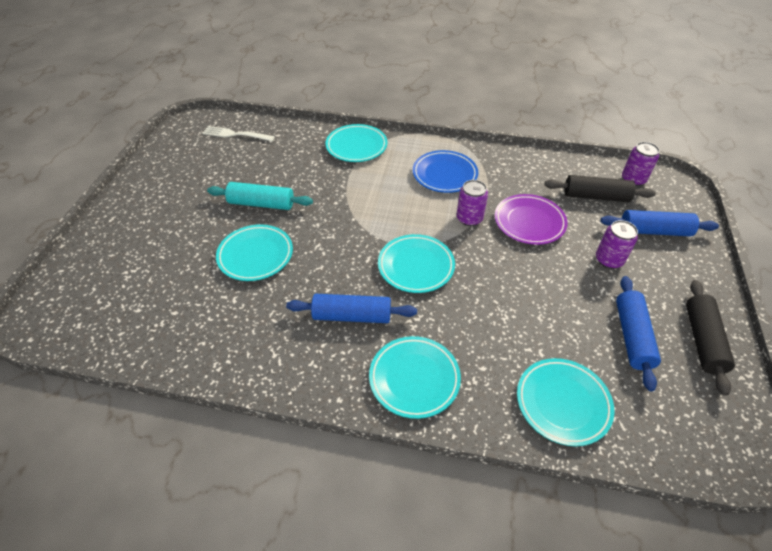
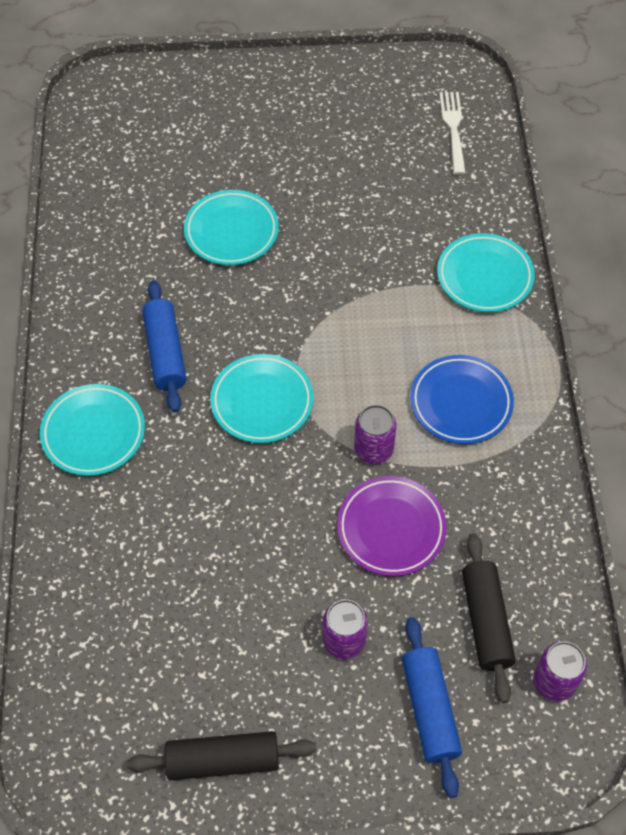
camera: 75 degrees right, 10 degrees up
(261, 204) = (322, 206): turquoise rolling pin -> none
(562, 403) = (91, 588): turquoise plate -> none
(632, 336) = (208, 669): blue rolling pin -> none

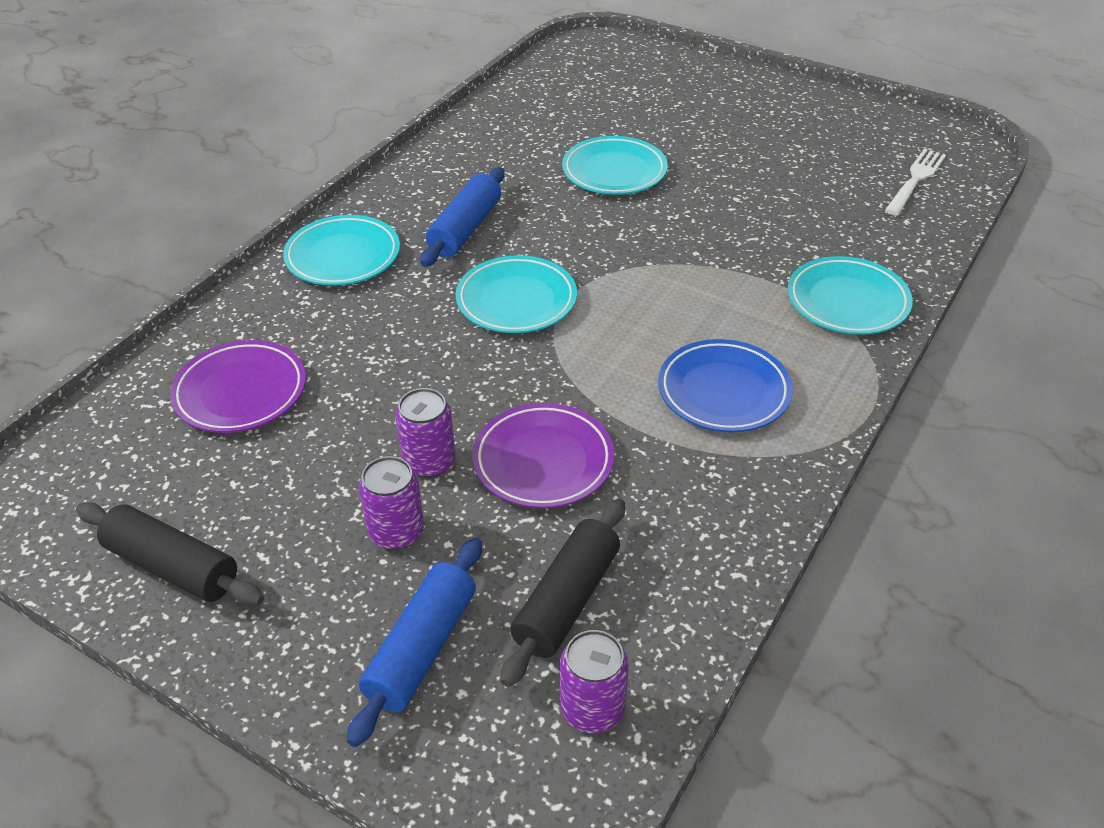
camera: 35 degrees right, 15 degrees down
(134, 600) = (240, 392): none -> purple plate
(373, 449) = (590, 387): purple can -> purple can (429, 462)

